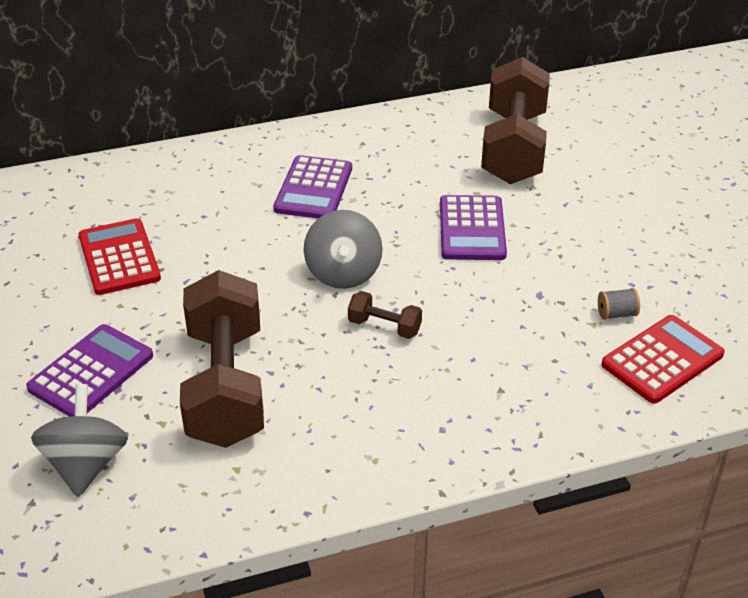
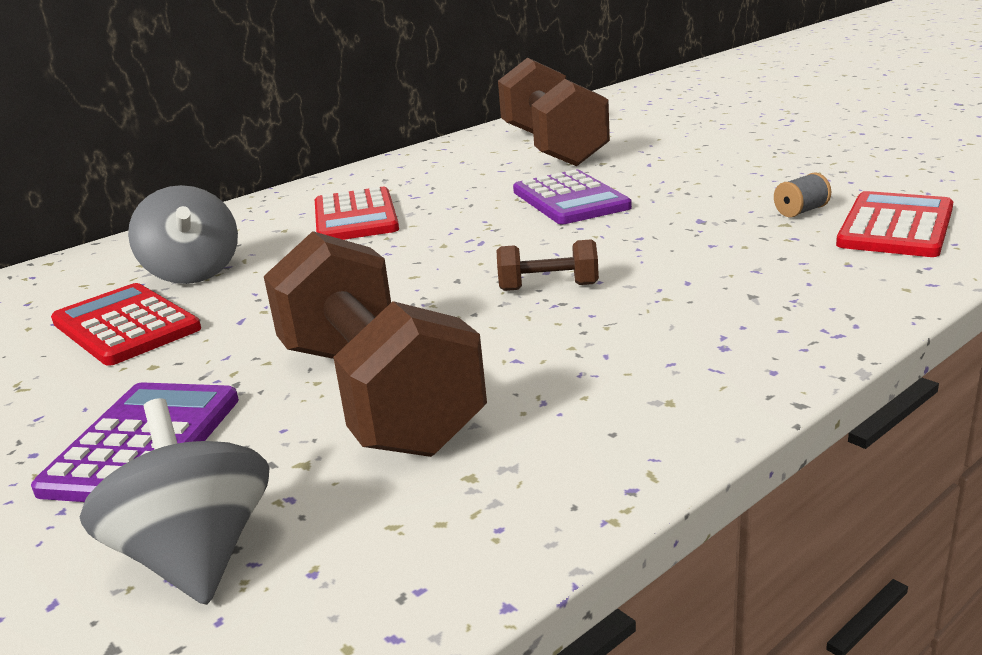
camera: 20 degrees left, 15 degrees down
(313, 189) = (355, 217): purple calculator -> red calculator
(343, 273) = (452, 262): grey spinning top -> grey spinning top (193, 273)

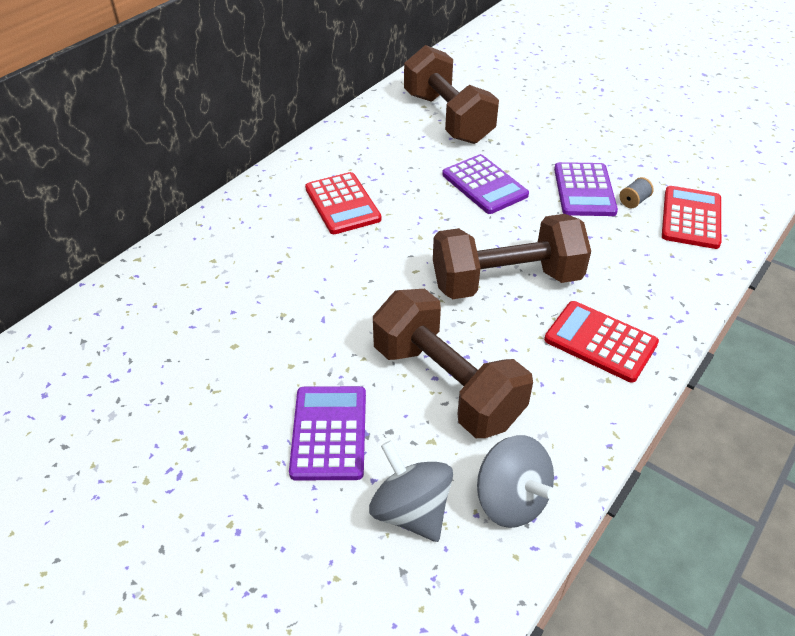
camera: 15 degrees left, 20 degrees up
(126, 325) = (246, 327): red calculator -> red calculator (600, 341)
(193, 273) = (259, 270): grey spinning top -> grey spinning top (511, 500)
(548, 287) = (506, 281): brown dumbbell -> brown dumbbell, size x2.38
(723, 202) = (584, 190): none -> purple calculator

